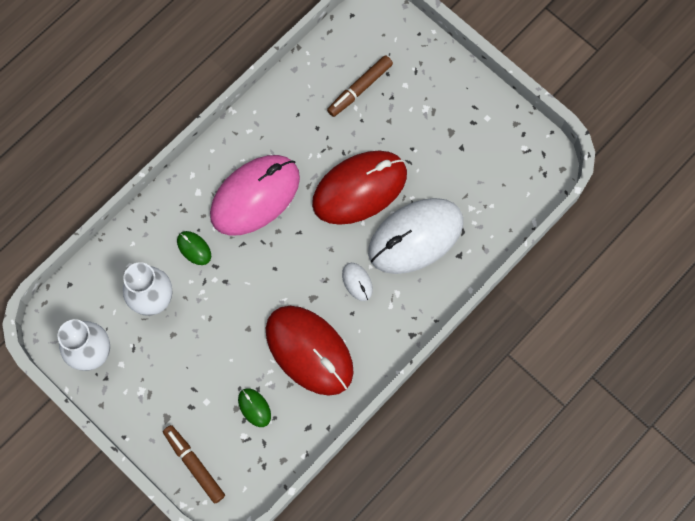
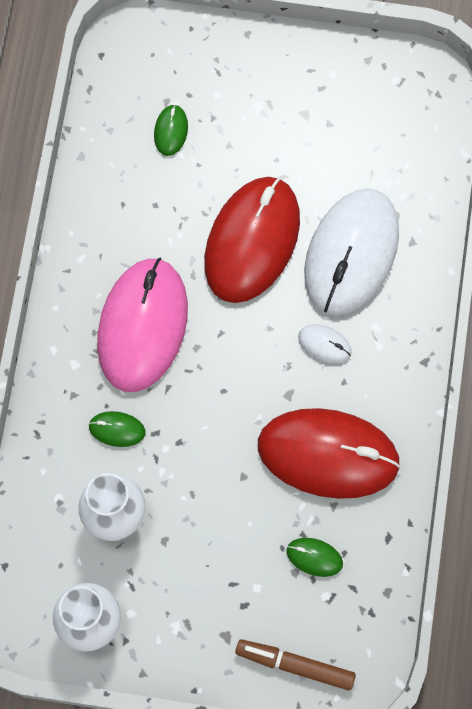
camera: 35 degrees left, 0 degrees up
(360, 89) = (171, 131): brown marker -> green mouse

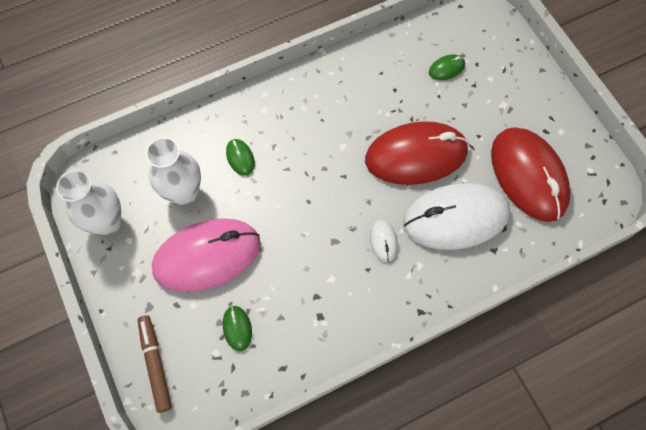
camera: 55 degrees right, 5 degrees down
(142, 326) = (315, 130): pink mouse -> pink mouse (207, 256)
(328, 454) = (312, 291): red mouse -> red mouse (528, 176)

